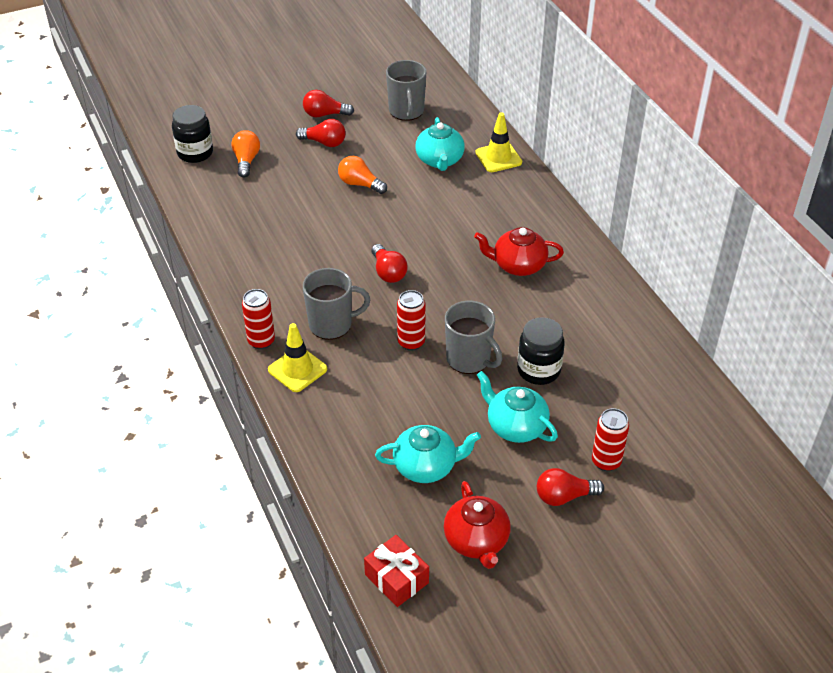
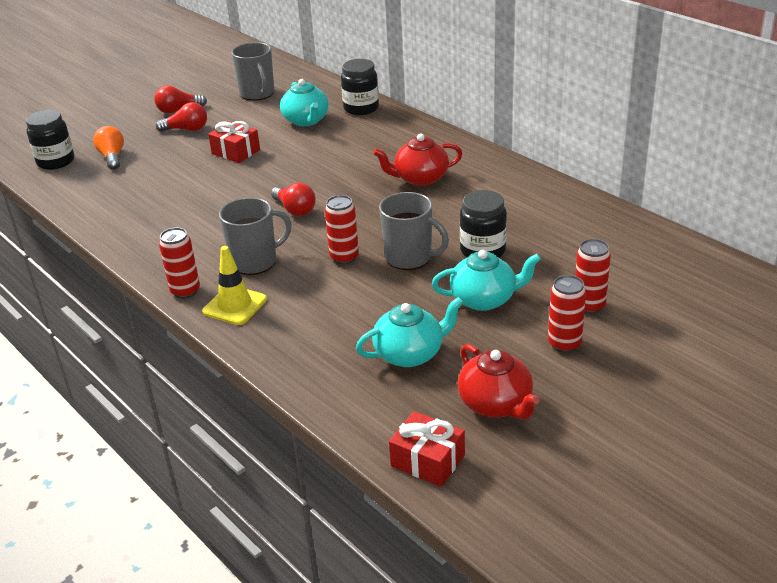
camera: 15 degrees left, 10 degrees down
(360, 184) = (236, 152): orange light bulb -> red gift
(498, 157) = (361, 108): yellow traffic cone -> black jar
(515, 426) = (484, 299): turquoise teapot -> turquoise teapot turned 150 degrees clockwise
(564, 496) = (564, 344): red light bulb -> red can

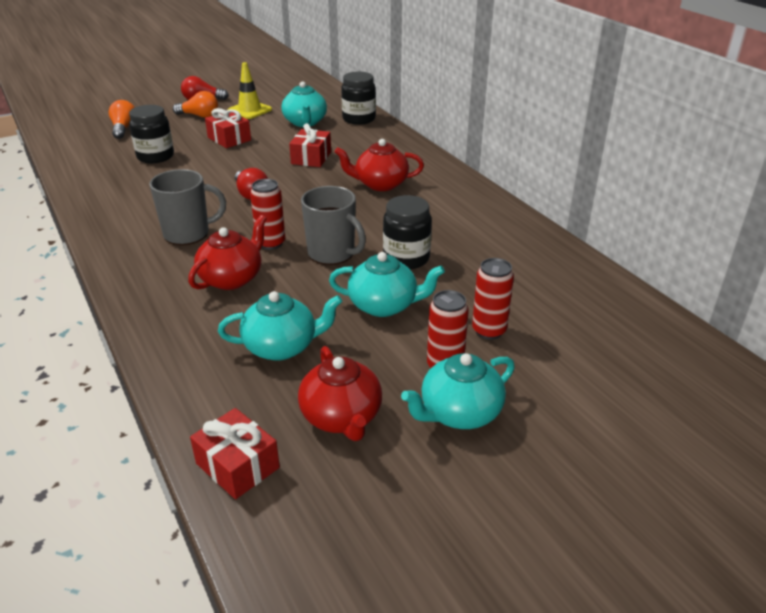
camera: 10 degrees right, 0 degrees up
(56, 161) = (76, 126): black jar -> black jar (155, 156)
(185, 291) = (109, 250): red can -> none
(187, 129) = (199, 116): red light bulb -> orange light bulb
(235, 305) = (144, 270): yellow traffic cone -> yellow traffic cone (249, 110)
(257, 94) = (276, 96): grey mug -> none
(326, 299) = (232, 278): none -> red teapot
(335, 160) = (311, 158): none -> red gift
(595, 381) = (459, 413): none -> turquoise teapot

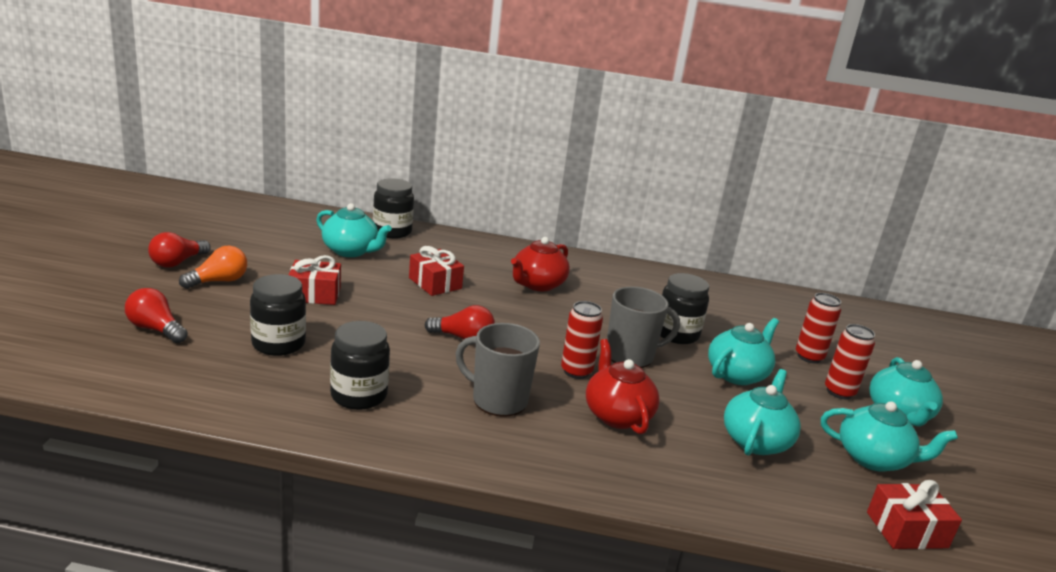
camera: 55 degrees left, 10 degrees down
(124, 129) = (156, 329): orange light bulb -> red light bulb
(131, 197) = (359, 395): none -> black jar
(188, 234) = (498, 400): grey mug -> grey mug turned 90 degrees counterclockwise
(249, 110) = (263, 256): yellow traffic cone -> none
(342, 417) = (873, 458): red teapot -> turquoise teapot

